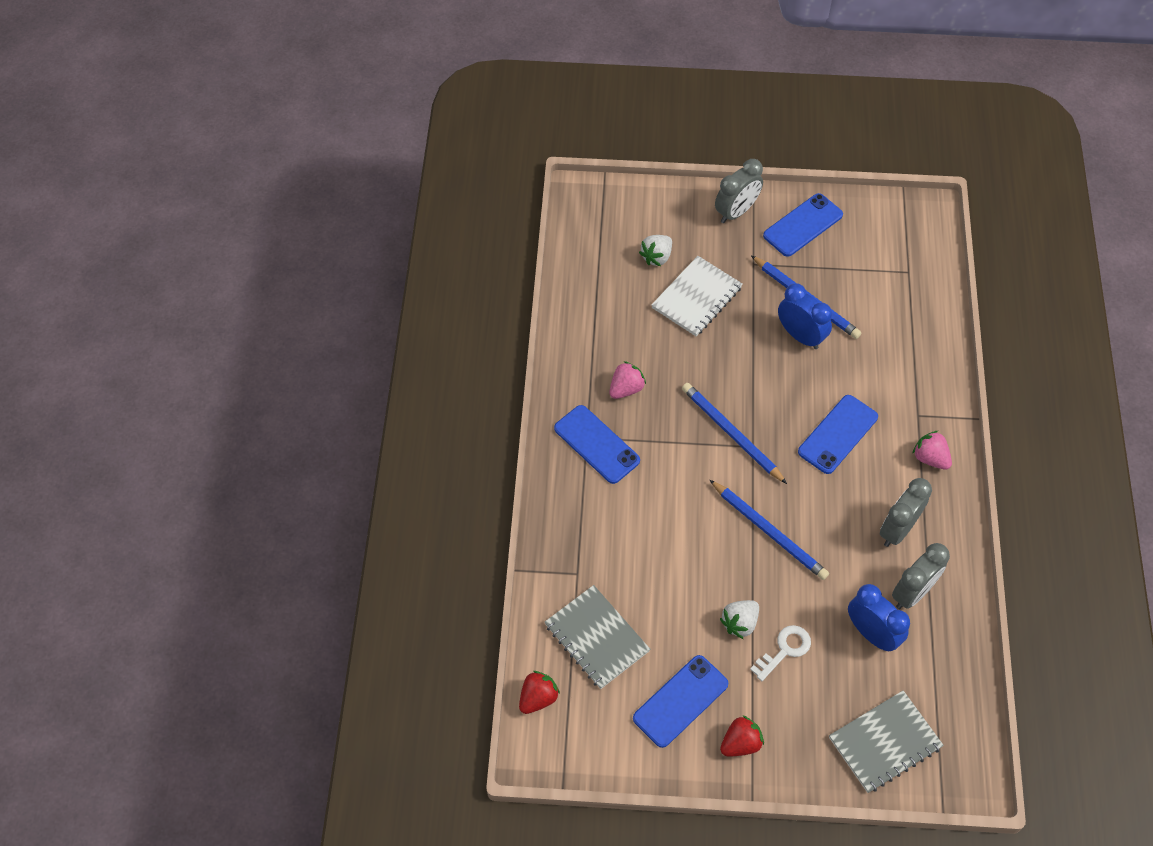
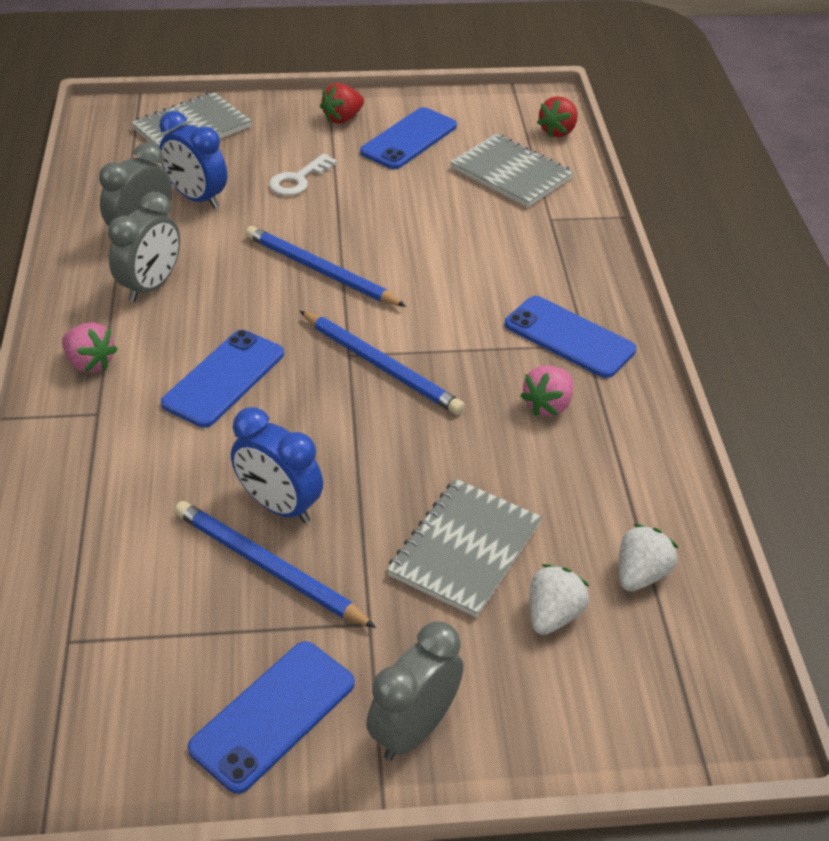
camera: 170 degrees right, 15 degrees down
(696, 298) = (465, 549): white notebook -> grey notebook
(739, 623) = (351, 195): white strawberry -> white strawberry (640, 574)

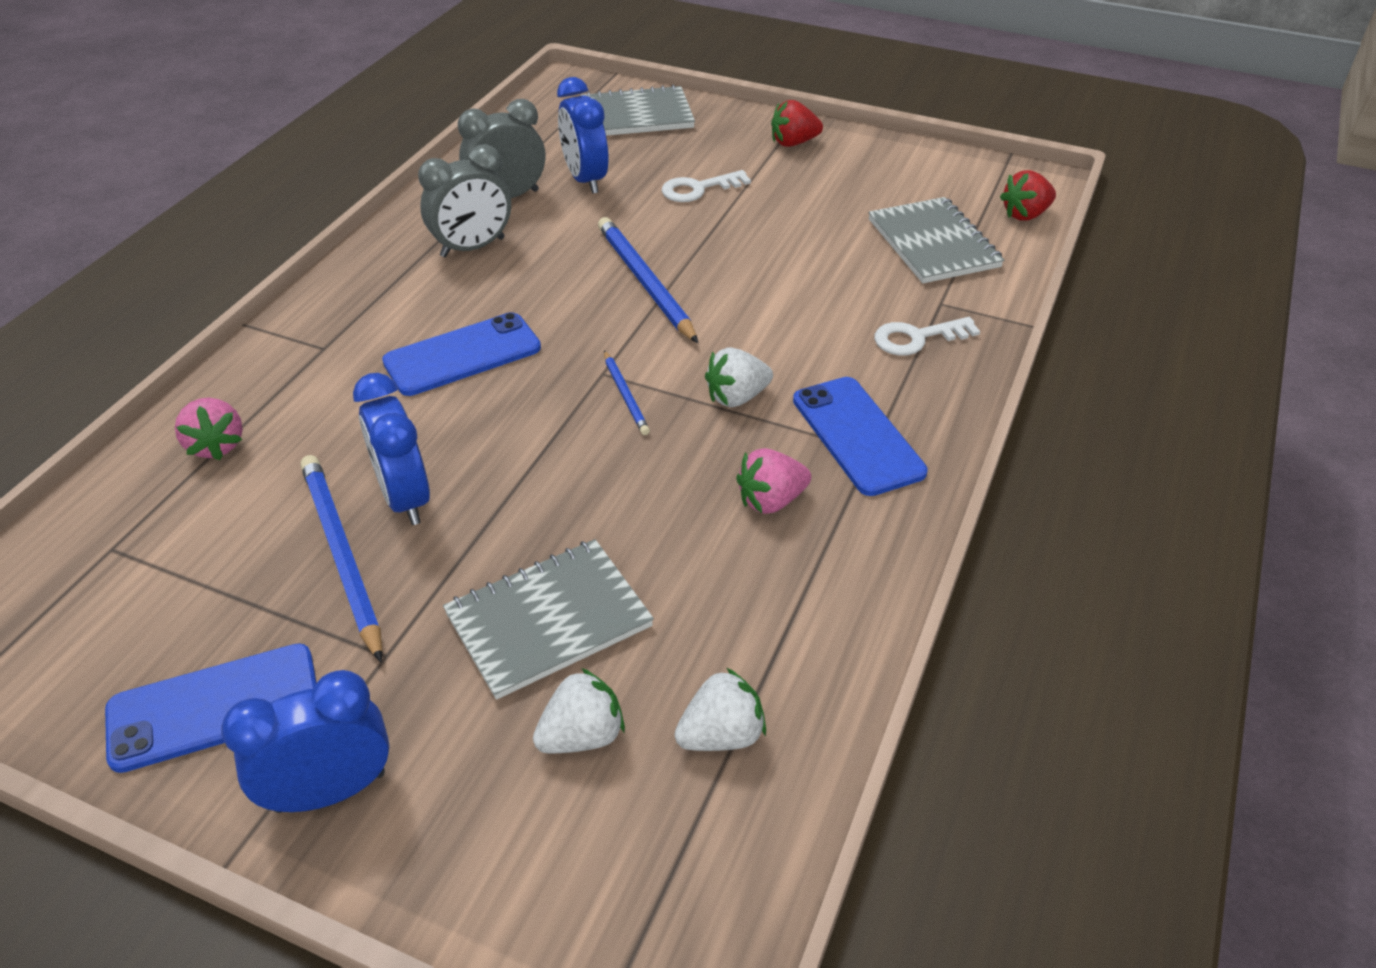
camera: 30 degrees right, 0 degrees up
(90, 363) = (358, 300): pink strawberry -> pink strawberry (216, 445)
(381, 365) = (625, 395): blue pencil -> blue pencil, size x0.53
(409, 139) = (847, 180): blue phone -> none
(414, 729) = (330, 791): grey clock -> blue clock
(464, 338) = (737, 397): none -> white strawberry
(555, 251) = (917, 338): none -> white key

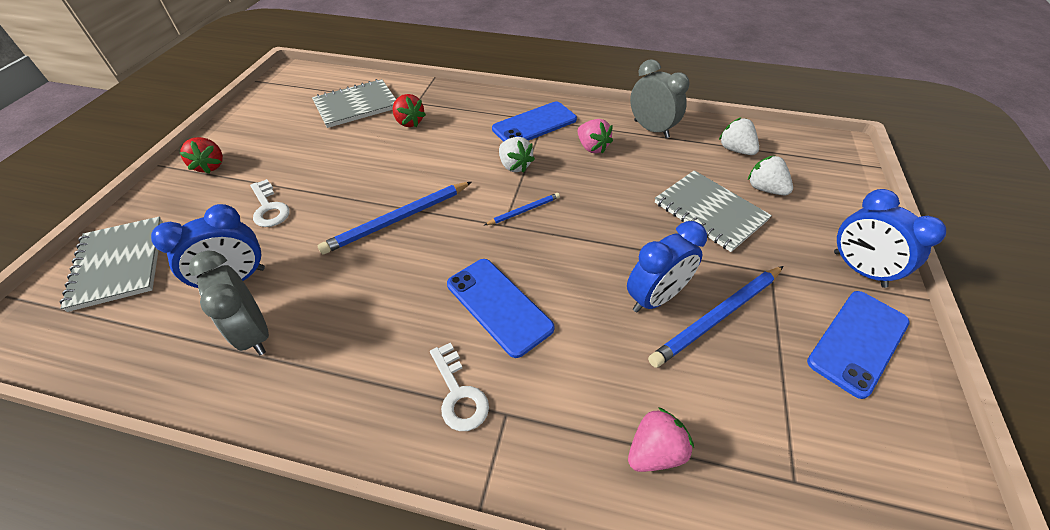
camera: 100 degrees left, 5 degrees up
(214, 707) = (858, 342): blue phone -> blue phone turned 75 degrees clockwise
(473, 247) = (343, 338): grey clock -> grey clock (651, 129)
(917, 338) = (450, 109): white key -> white key (458, 393)
(1025, 215) = (329, 77): red strawberry -> red strawberry (409, 122)

